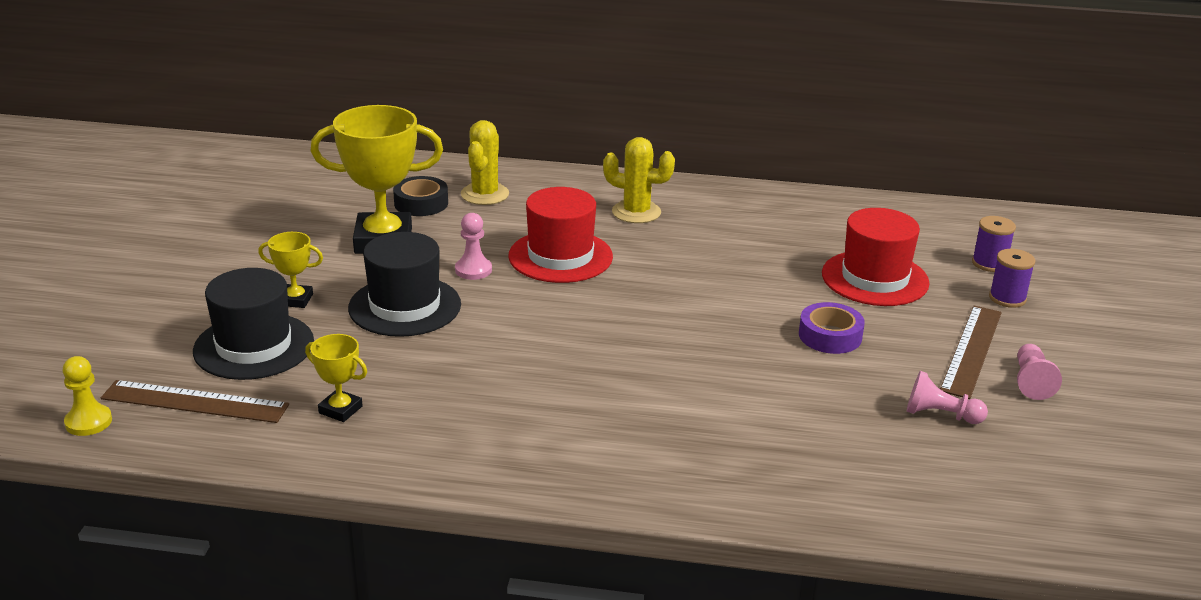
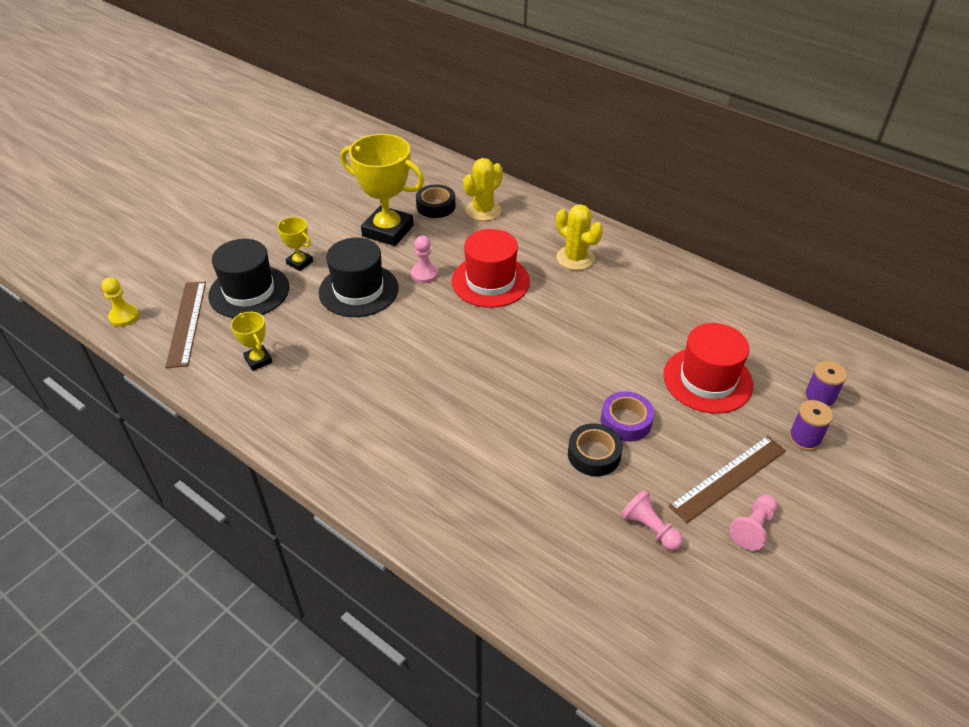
camera: 30 degrees right, 15 degrees up
(195, 402) = (186, 323): brown ruler -> brown ruler turned 45 degrees clockwise
(826, 373) = (594, 454): none -> black tape

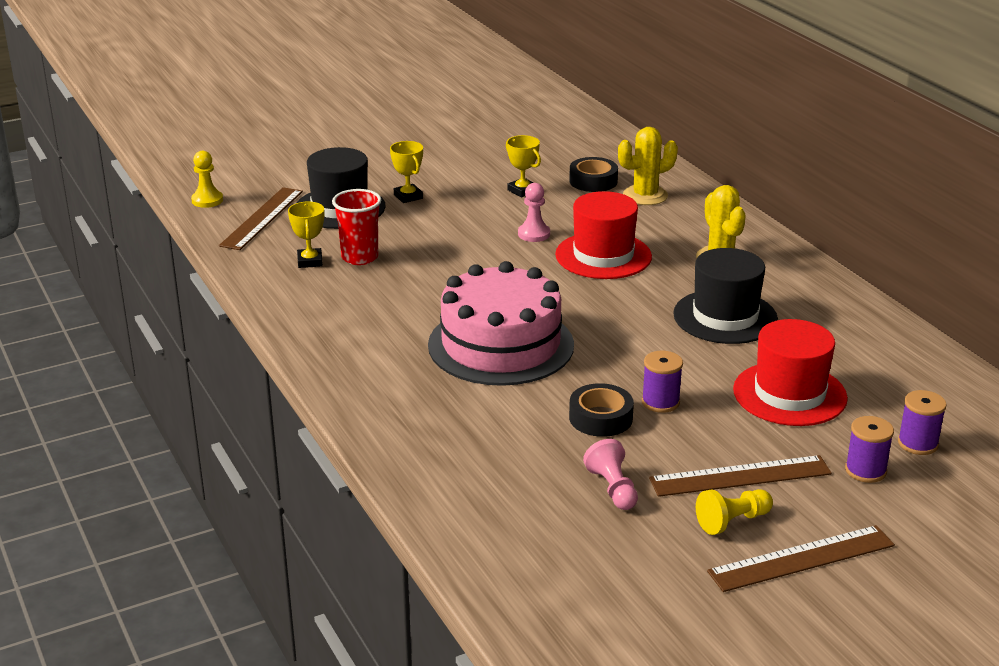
camera: 25 degrees right, 15 degrees down
(298, 342) = (359, 257): none -> red cup
(358, 290) = (452, 231): black hat -> black hat (725, 317)
(388, 231) = (522, 191): yellow trophy -> yellow trophy, size x0.48
(471, 402) = (501, 345): none -> pink cake
(626, 421) = (660, 402): purple tape -> purple spool
(753, 528) = (732, 521): pink pawn -> yellow pawn
(822, 547) = (801, 559): none -> brown ruler

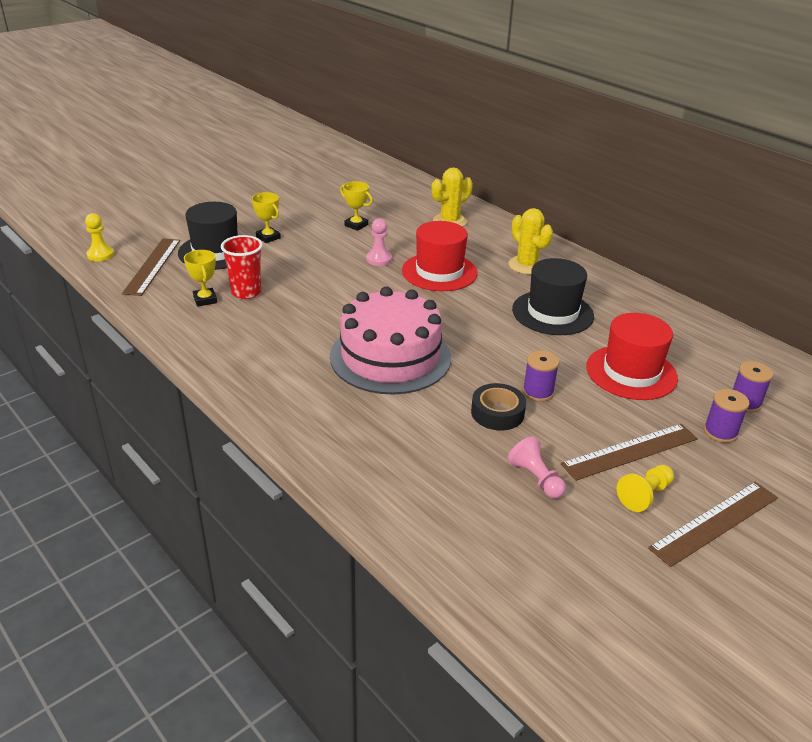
camera: 15 degrees left, 5 degrees up
(593, 181) = (406, 213): black tape -> none

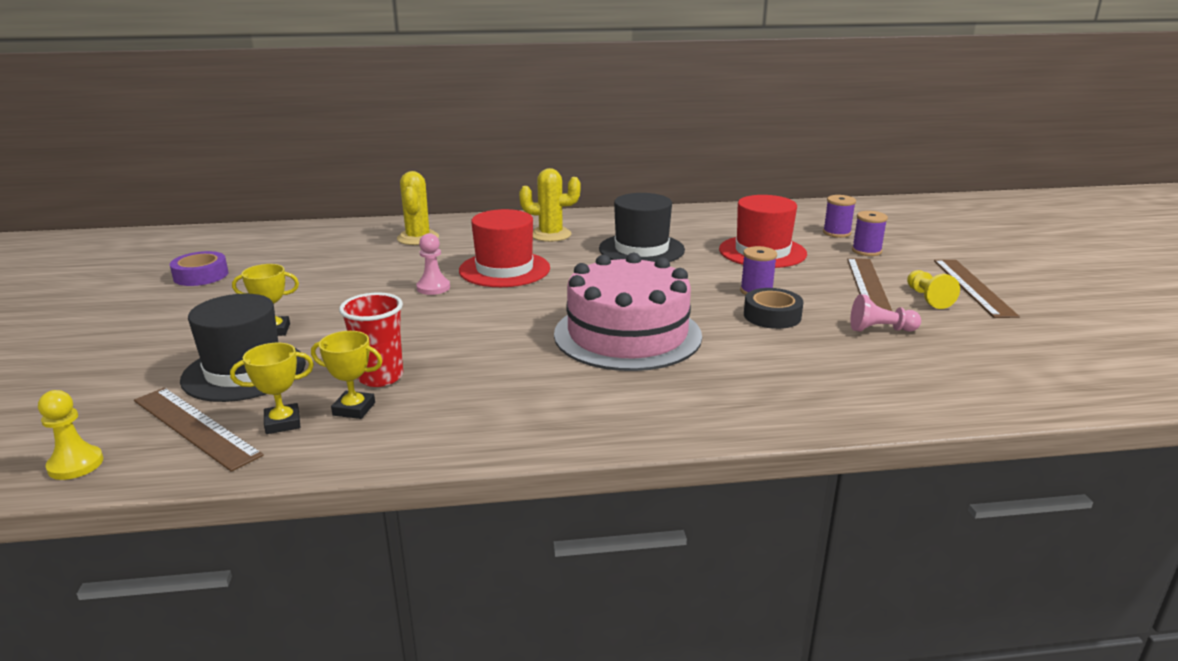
camera: 55 degrees left, 10 degrees down
(310, 186) = (201, 275): none -> purple tape
(356, 225) = (341, 278): yellow trophy -> yellow trophy (282, 423)

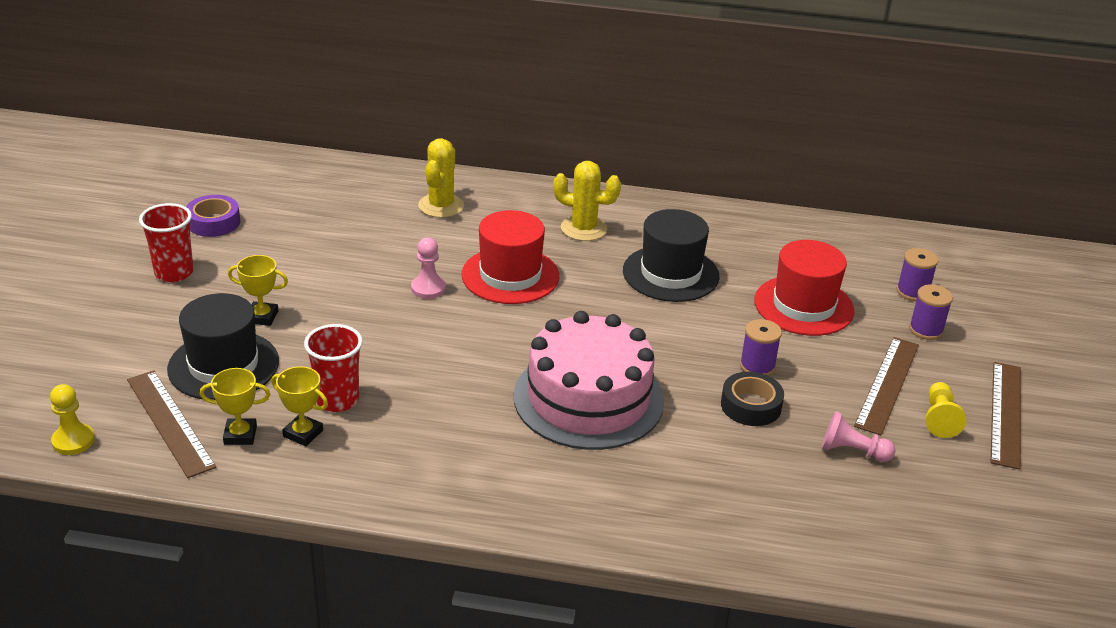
camera: 15 degrees right, 10 degrees up
(168, 314) = (174, 273): none -> red cup

